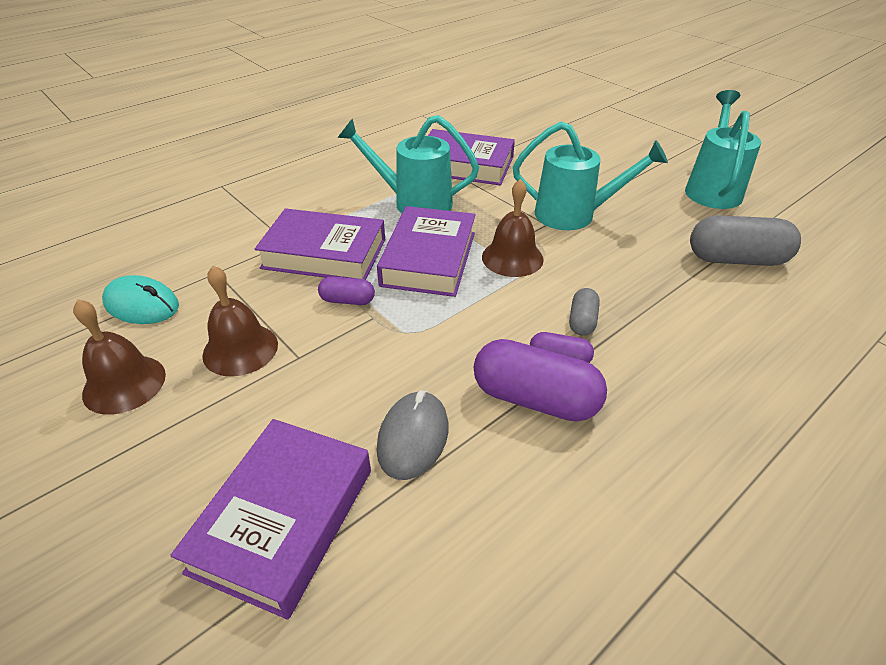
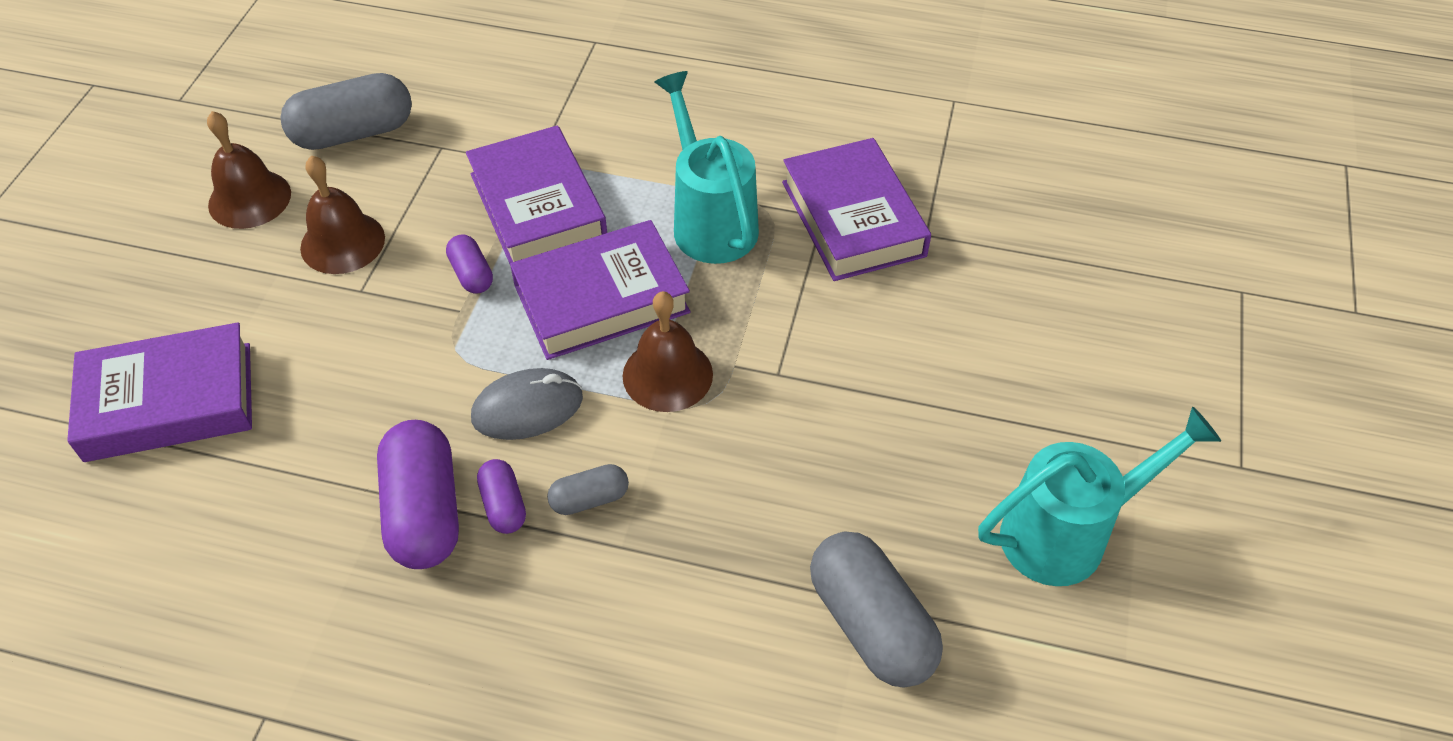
camera: 55 degrees right, 10 degrees up
(142, 305) = (354, 133): turquoise mouse -> grey capsule
(413, 437) = (309, 438): grey mouse -> grey mouse (527, 408)
(574, 215) = (826, 393): turquoise watering can -> none

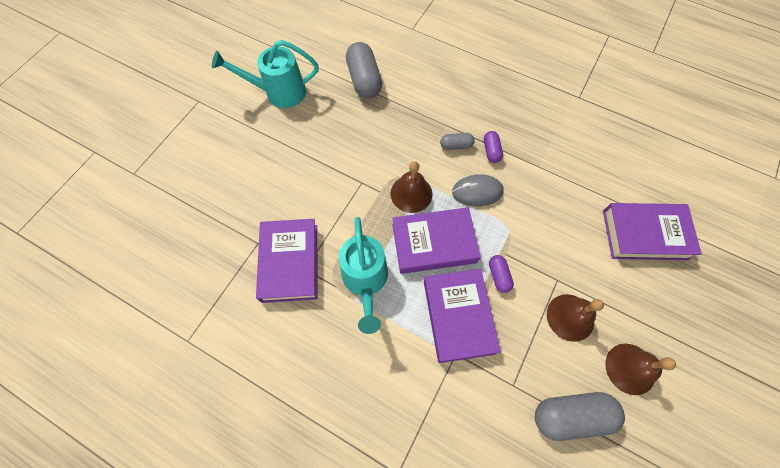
camera: 165 degrees left, 15 degrees up
(424, 511) = (524, 155): purple capsule -> none

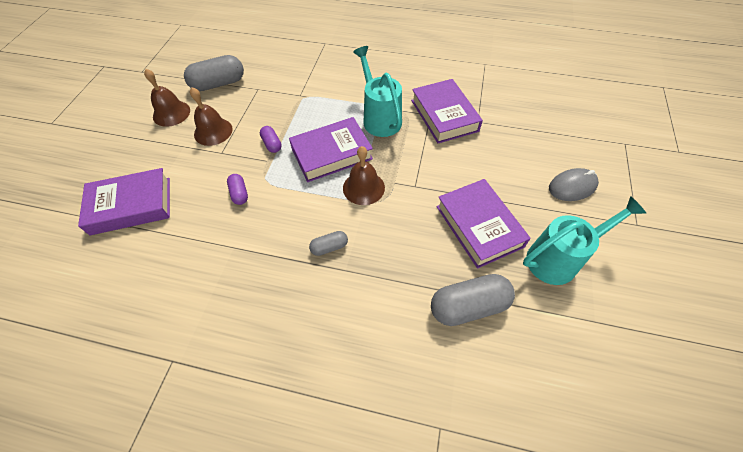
camera: 165 degrees right, 10 degrees down
(364, 80) = (468, 306): grey capsule -> grey capsule turned 75 degrees counterclockwise
(458, 316) = (301, 113): purple book -> purple book (479, 226)
(477, 192) = (299, 205): grey mouse -> grey mouse (572, 187)
(491, 151) = (288, 251): purple capsule -> purple capsule (239, 193)

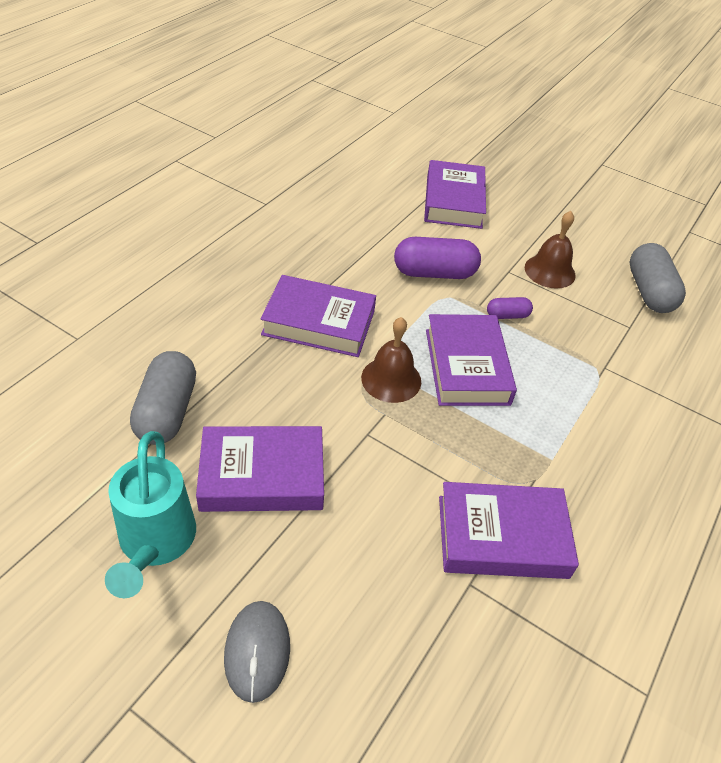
camera: 105 degrees right, 10 degrees down
(171, 113) = (595, 244): brown bell -> none
(239, 193) = (434, 273): purple capsule -> purple capsule, size x1.94
(329, 247) = (319, 323): grey capsule -> purple book
(379, 118) = (523, 444): turquoise watering can -> none

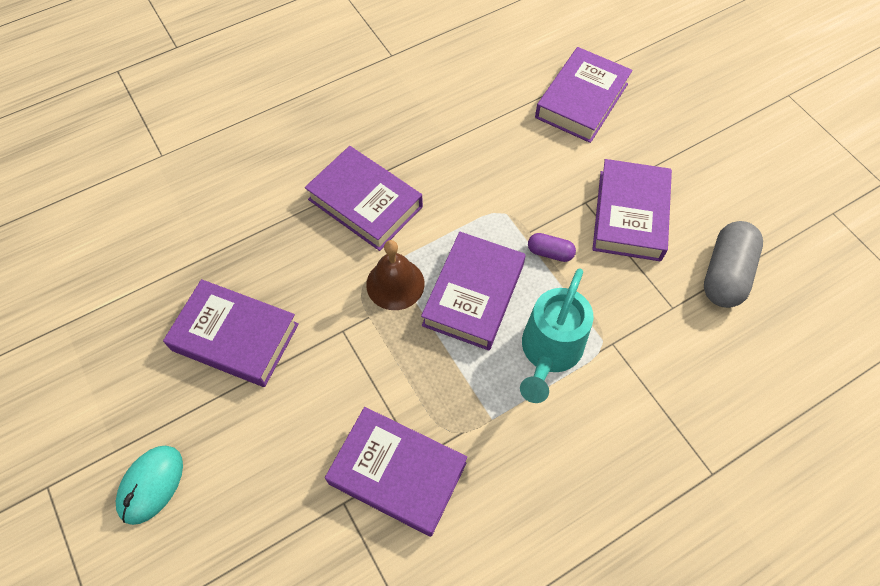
camera: 30 degrees right, 15 degrees up
(155, 543) = (127, 364): turquoise watering can -> turquoise watering can (549, 352)
(167, 412) = (194, 250): grey capsule -> none
(257, 651) = (151, 485): grey mouse -> turquoise mouse
(434, 273) = (507, 181): purple capsule -> none
(550, 271) = (630, 215): brown bell -> purple book

